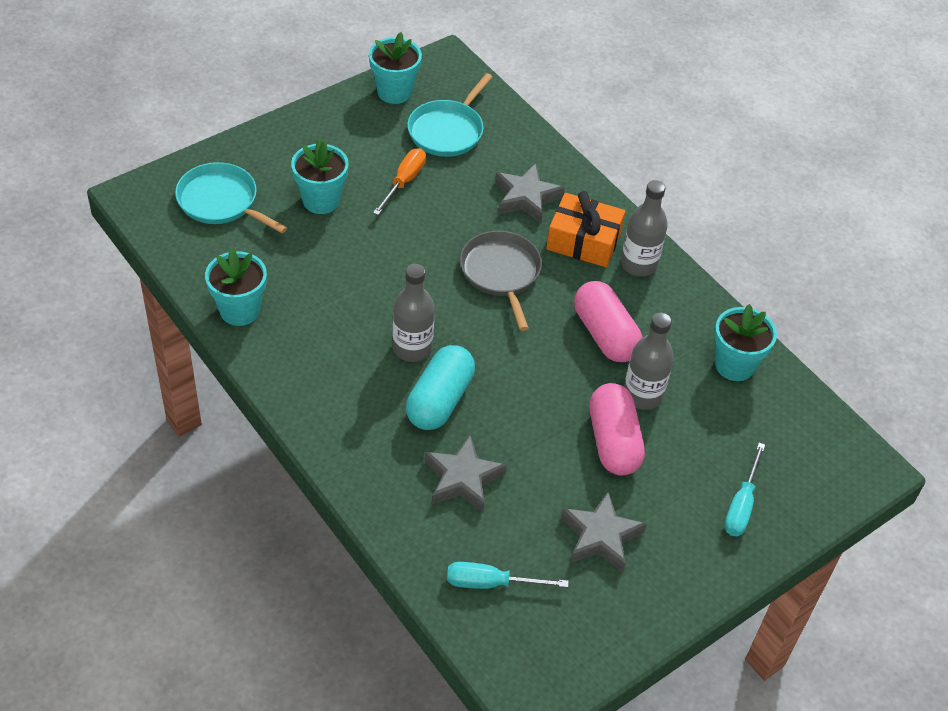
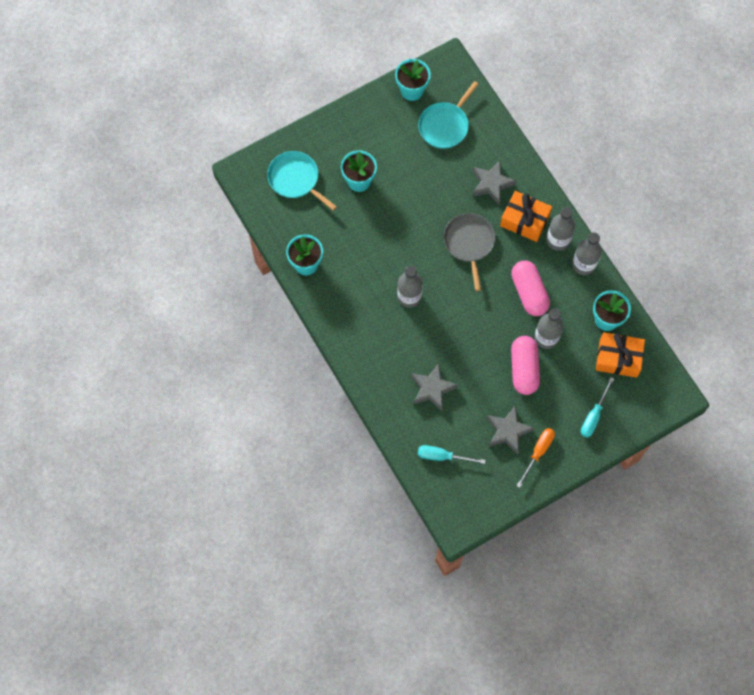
camera: 10 degrees right, 20 degrees up
(404, 181) = (413, 167): orange screwdriver -> orange screwdriver (538, 452)
(440, 400) = (423, 335): turquoise capsule -> none
(684, 294) = (584, 264): none -> grey bottle
(764, 418) = (618, 358): none -> orange gift

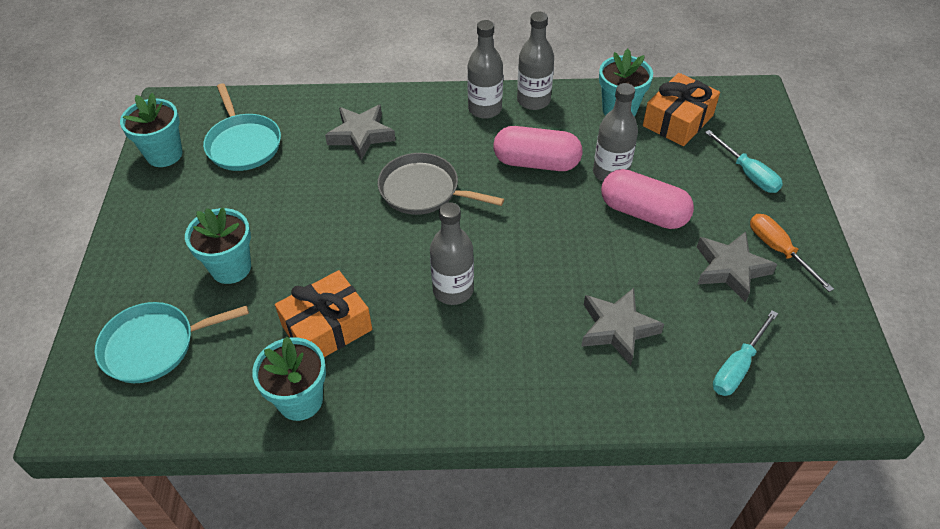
camera: 60 degrees left, 20 degrees down
(524, 220) = (435, 126): orange gift -> orange gift (327, 328)

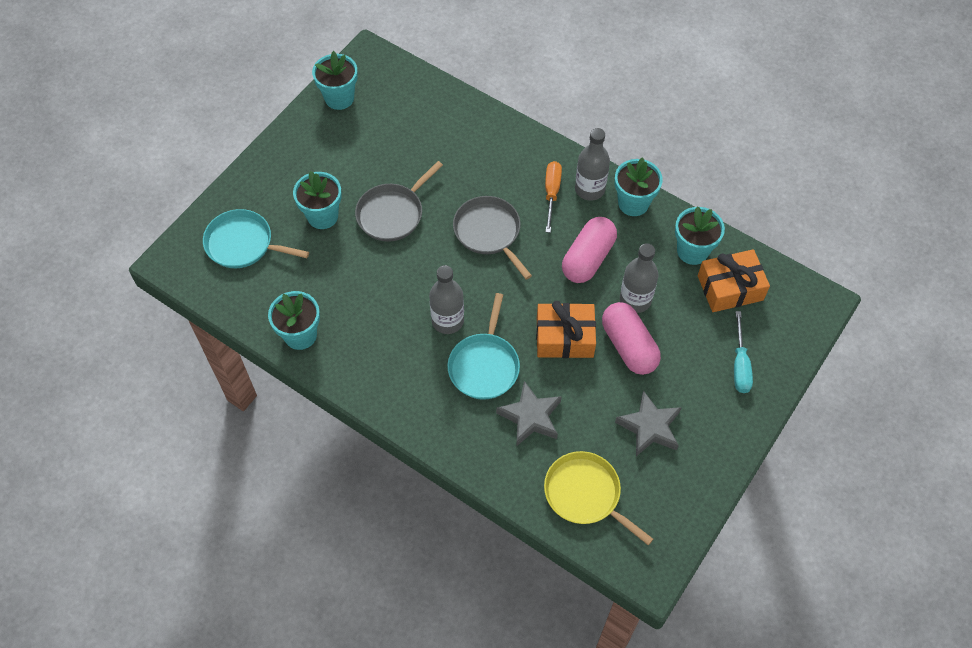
camera: 35 degrees right, 10 degrees up
(243, 144) = (396, 120): turquoise pan -> turquoise pan (484, 366)
(308, 225) = (392, 213): none -> grey pan
(327, 328) = (350, 297): orange gift -> orange gift (564, 337)
(361, 135) = (482, 160): grey star -> none
(533, 100) = (633, 203): grey bottle -> turquoise flower pot
(536, 163) = (588, 258): pink capsule -> pink capsule turned 75 degrees clockwise
(737, 366) = (585, 494): turquoise screwdriver -> yellow pan
(778, 250) = (699, 436): orange screwdriver -> orange screwdriver (551, 193)

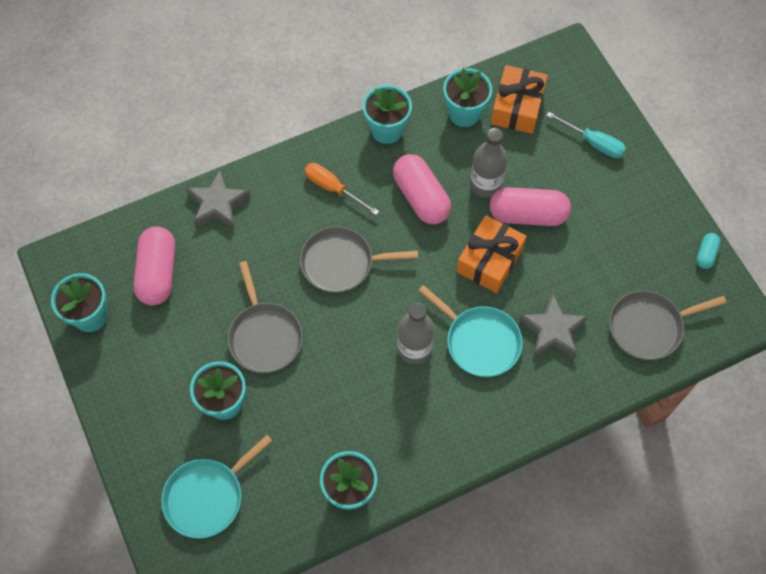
camera: 60 degrees left, 5 degrees up
(400, 119) = (158, 273): none -> pink capsule
(585, 494) = (648, 327): yellow pan -> grey pan
(590, 189) = (349, 155): grey bottle -> none
(649, 427) = (613, 242): grey star -> grey star (218, 204)
(692, 511) = (705, 254): none -> turquoise capsule

